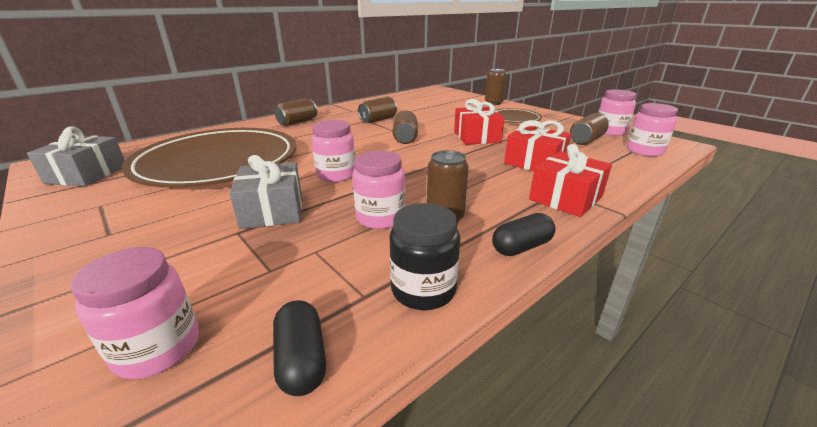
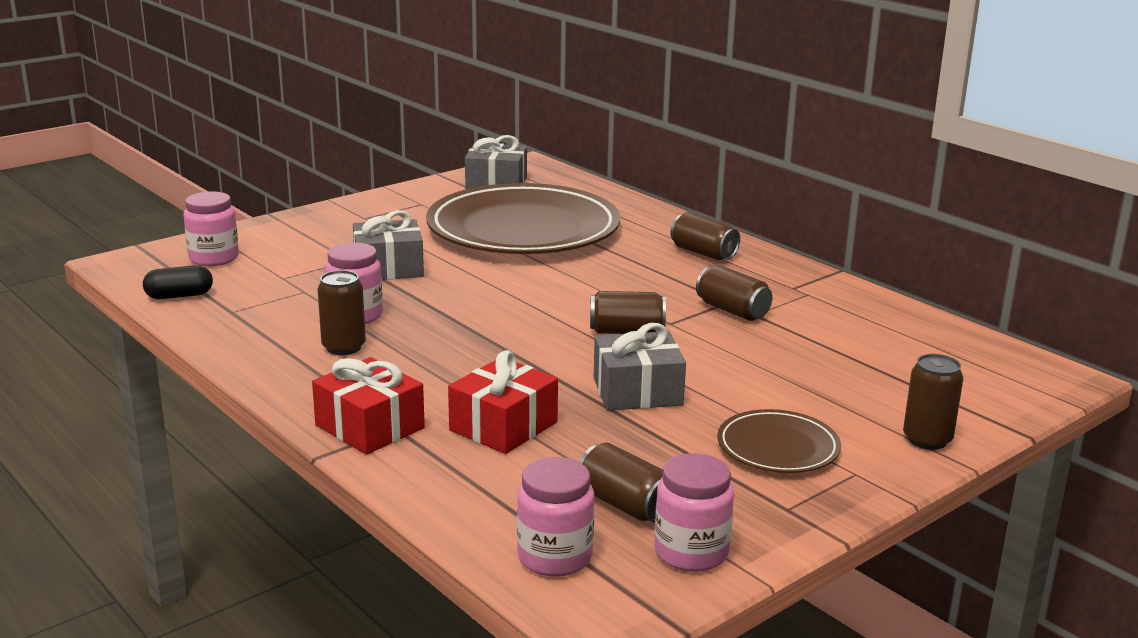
camera: 90 degrees right, 5 degrees down
(336, 175) = (475, 290): pink jar -> none
(423, 290) = (227, 332): black jar -> none
(476, 137) = (637, 391): red gift -> grey gift
(521, 247) = (269, 380): black capsule -> none

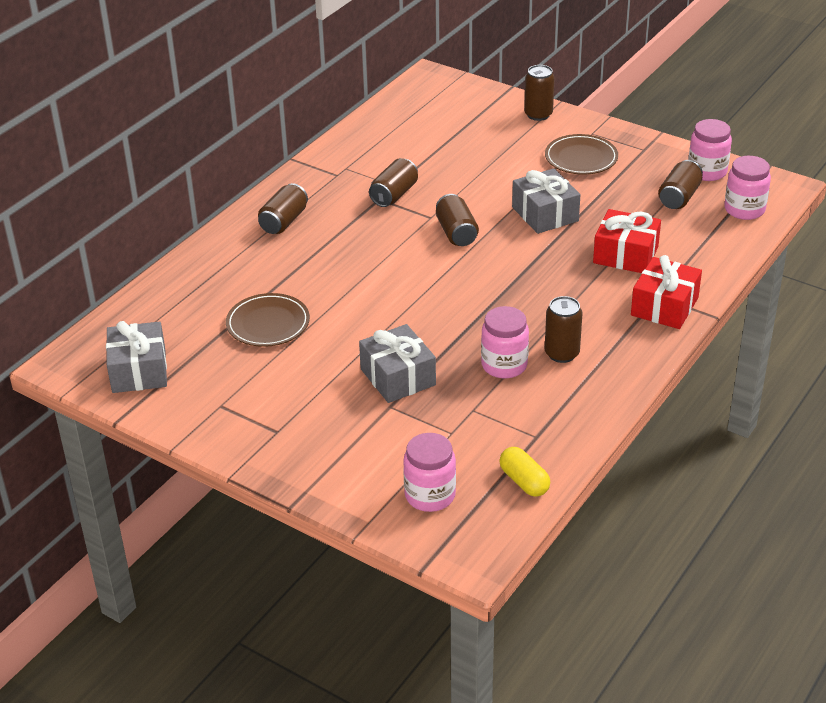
camera: 105 degrees left, 15 degrees up
(179, 296) = (524, 481): black capsule -> yellow capsule
(523, 229) = (268, 324): brown plate -> brown plate, size x0.45

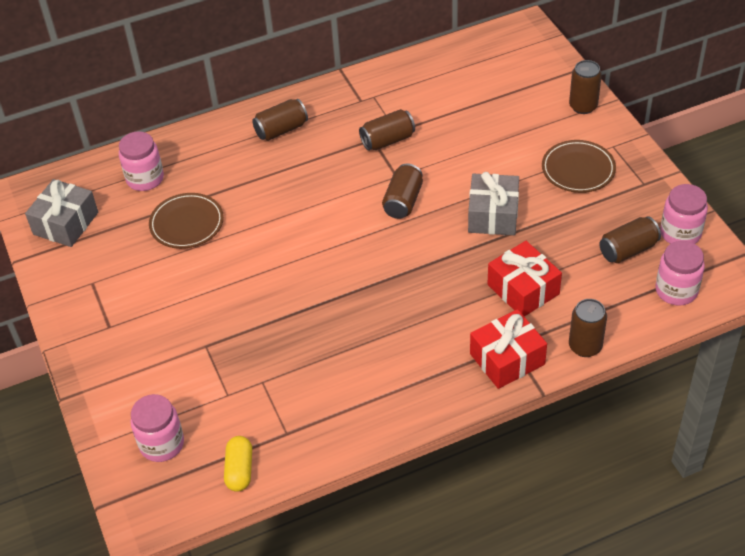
camera: 35 degrees right, 10 degrees up
(398, 377) = (235, 321): grey gift -> none
(504, 365) = (323, 351): pink jar -> pink jar (145, 179)
(562, 353) = (378, 363): brown can -> brown can (585, 346)

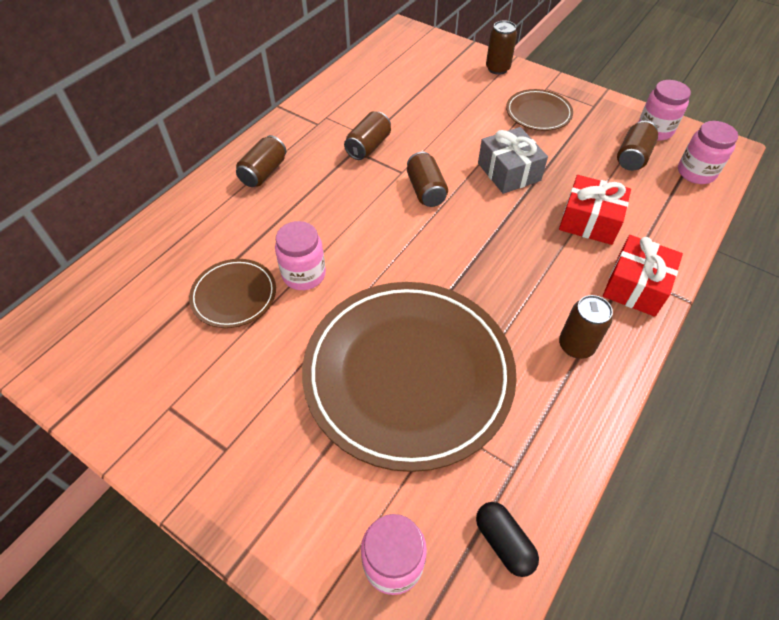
camera: 35 degrees left, 5 degrees up
(66, 223) = (91, 354): grey gift -> none
(145, 179) = (155, 270): pink jar -> pink jar (304, 274)
(240, 470) = (504, 542): yellow capsule -> black capsule
(266, 338) = (408, 374): none -> brown plate
(585, 346) = (681, 246): brown can -> brown can (576, 345)

